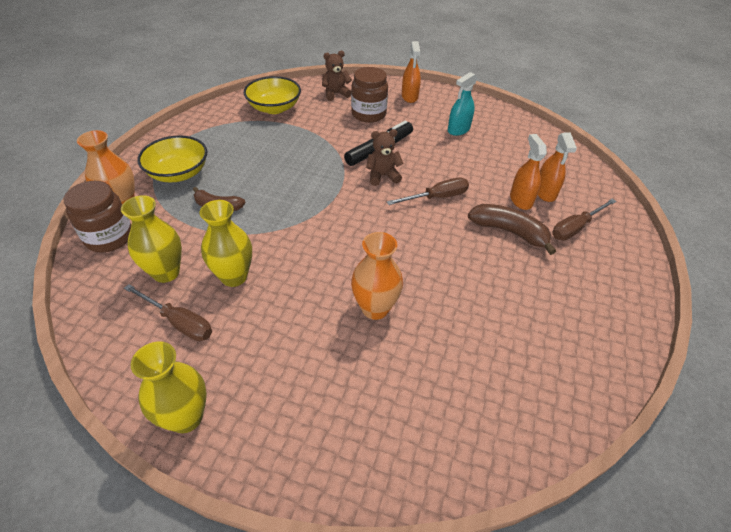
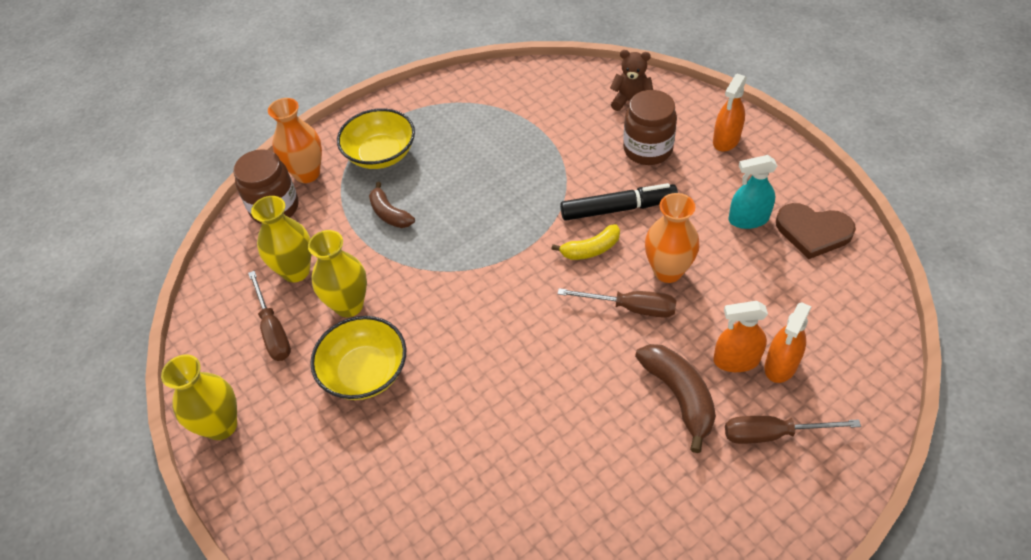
camera: 40 degrees right, 5 degrees up
(274, 108) = (540, 98): yellow bowl -> yellow bowl (365, 372)
(375, 308) = (450, 410): orange vase -> orange vase (668, 271)
(382, 176) = (591, 249): brown teddy bear -> yellow banana
(497, 124) = (813, 232): none -> brown heart
(520, 200) = (736, 360): orange spray bottle -> orange spray bottle turned 120 degrees counterclockwise

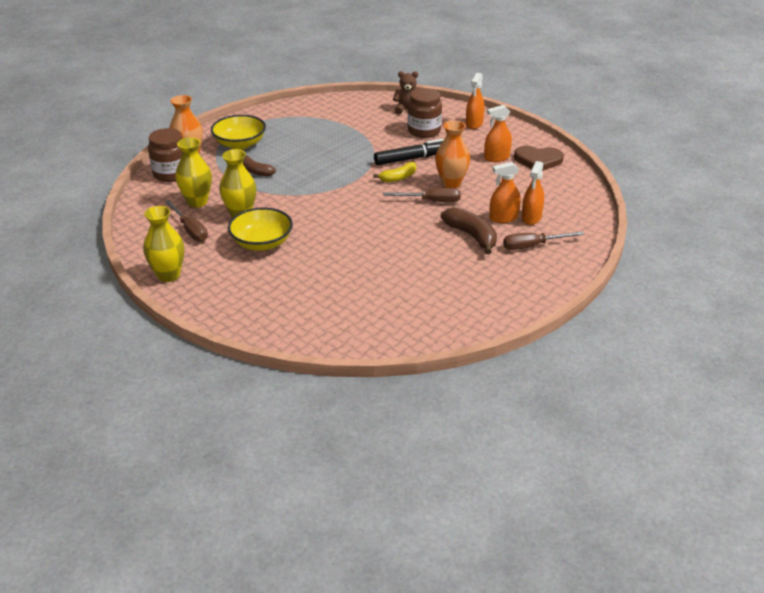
camera: 15 degrees left, 15 degrees down
(748, 219) = (496, 158): turquoise spray bottle -> orange spray bottle

